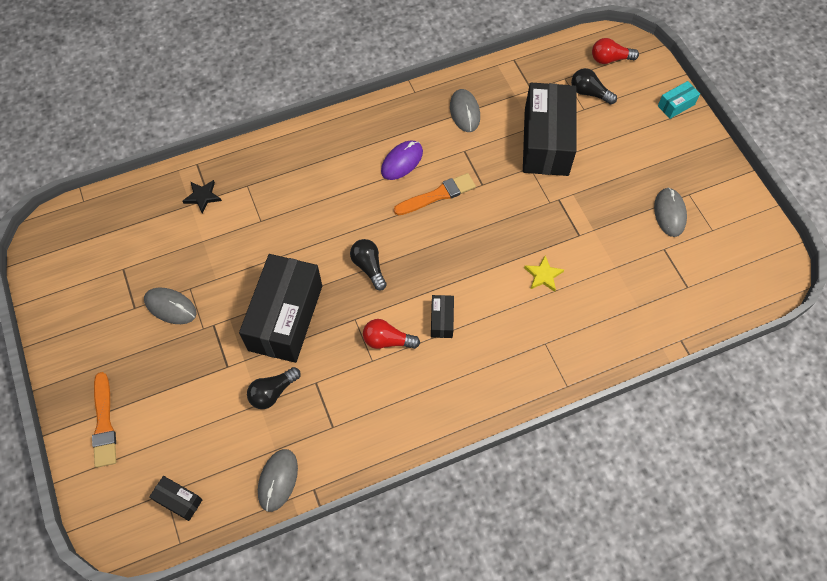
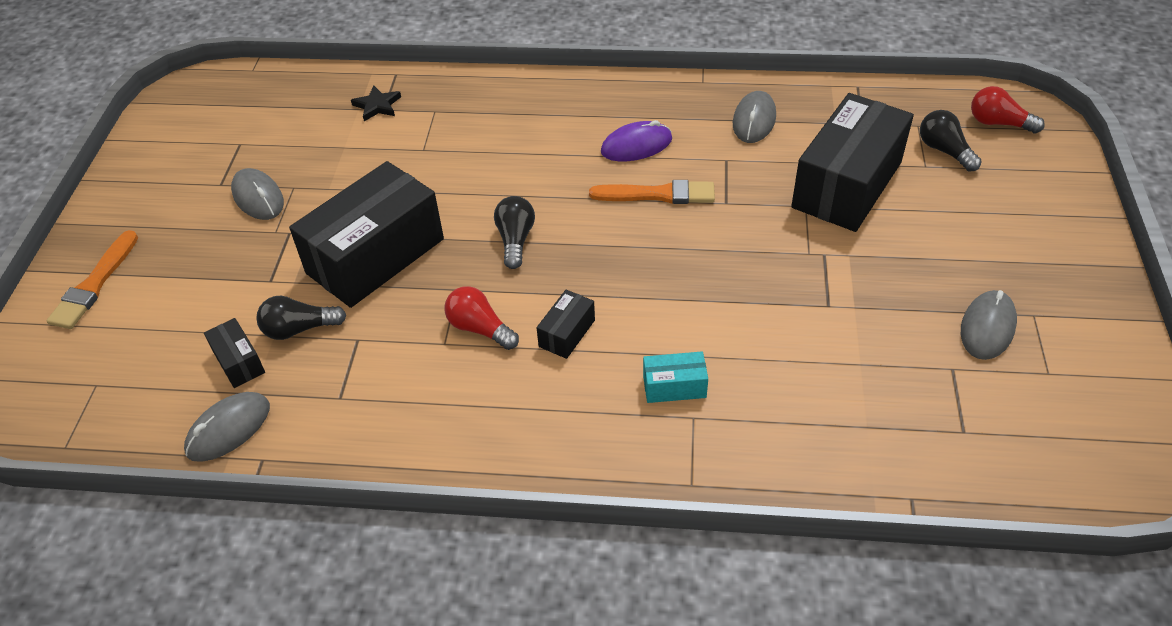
camera: 30 degrees right, 15 degrees down
(179, 500) = (102, 399): black box -> black box (239, 362)
(543, 275) = (744, 334): yellow star -> none
(676, 105) = (1072, 203): turquoise box -> turquoise box (674, 386)

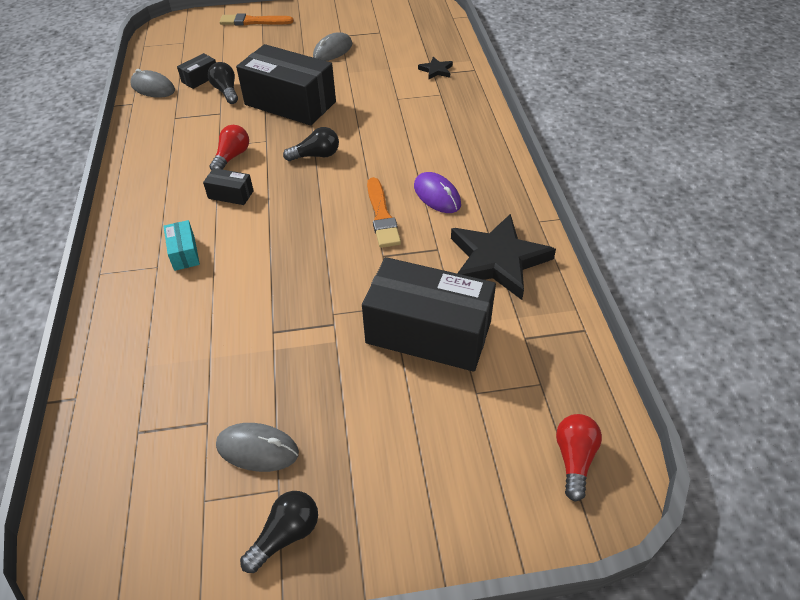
camera: 75 degrees right, 0 degrees up
(754, 120) = (497, 260): grey mouse -> black star
(944, 151) = (506, 408): black light bulb -> black light bulb (286, 535)

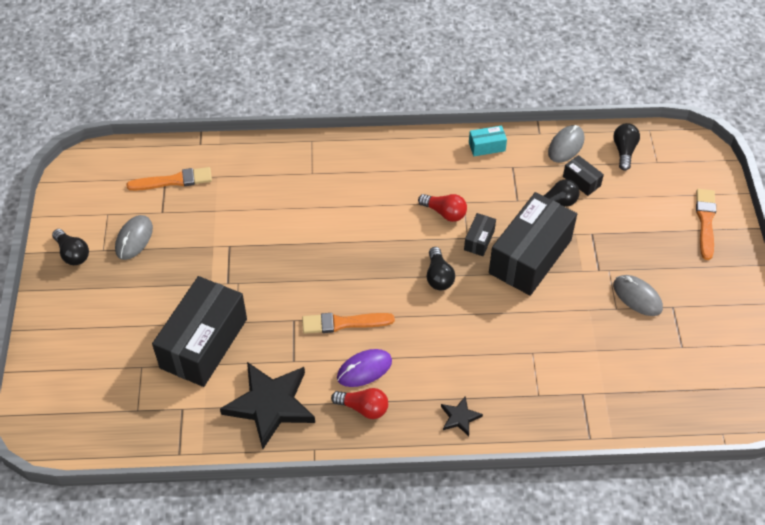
camera: 95 degrees right, 5 degrees up
(145, 419) = (174, 181): none -> orange brush
(167, 58) = (624, 151): none -> black light bulb
(184, 253) = (323, 188): turquoise box -> turquoise box (487, 146)
(231, 194) = (390, 214): black box -> black box (479, 240)
(436, 70) = (589, 397): black star -> black star (460, 417)
(574, 459) = (71, 417): red light bulb -> red light bulb (363, 408)

